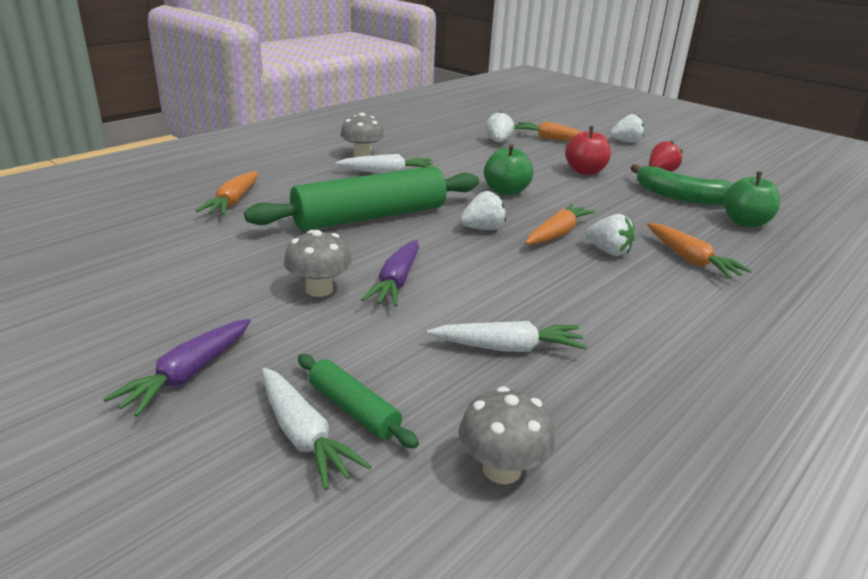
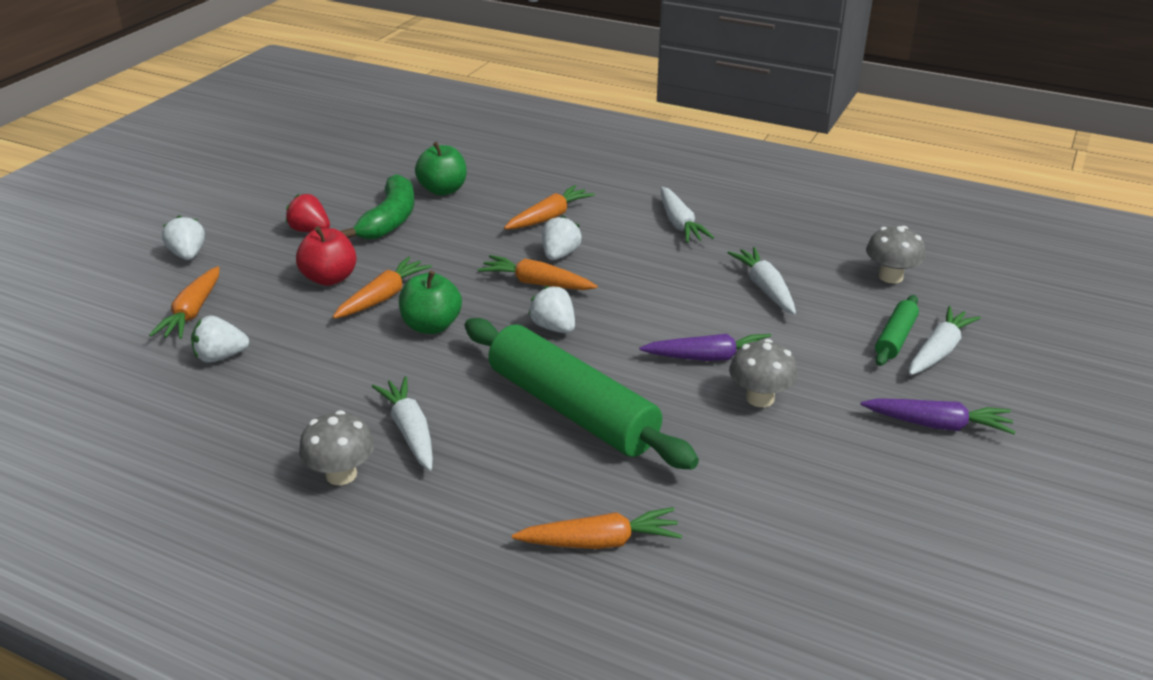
camera: 105 degrees left, 5 degrees up
(553, 182) = (383, 297): none -> orange carrot
(677, 331) = (680, 224): none -> white carrot

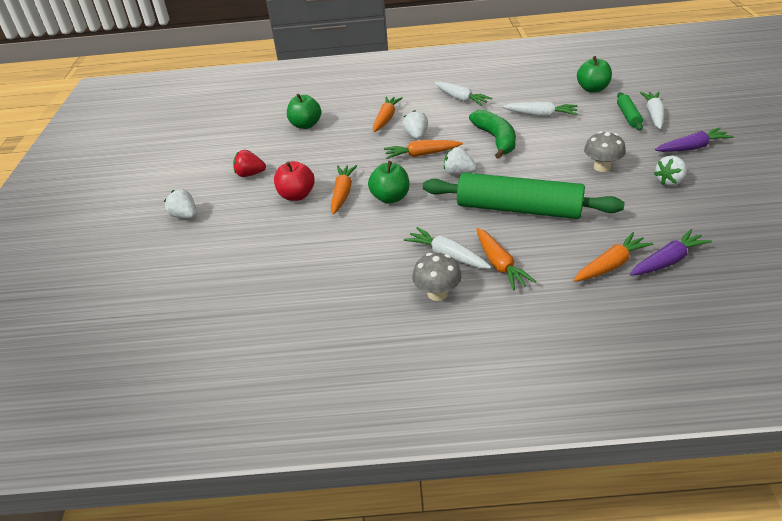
camera: 25 degrees left, 5 degrees up
(192, 313) = (231, 247): orange carrot -> orange carrot (500, 265)
(220, 356) = (282, 263): white strawberry -> white strawberry (669, 181)
(390, 220) = (293, 151): green banana -> green banana (496, 139)
(710, 357) = (555, 157): purple carrot -> purple carrot (668, 261)
(765, 288) = (541, 115): white carrot -> white carrot turned 150 degrees clockwise
(890, 277) = (592, 89): grey mushroom -> green apple

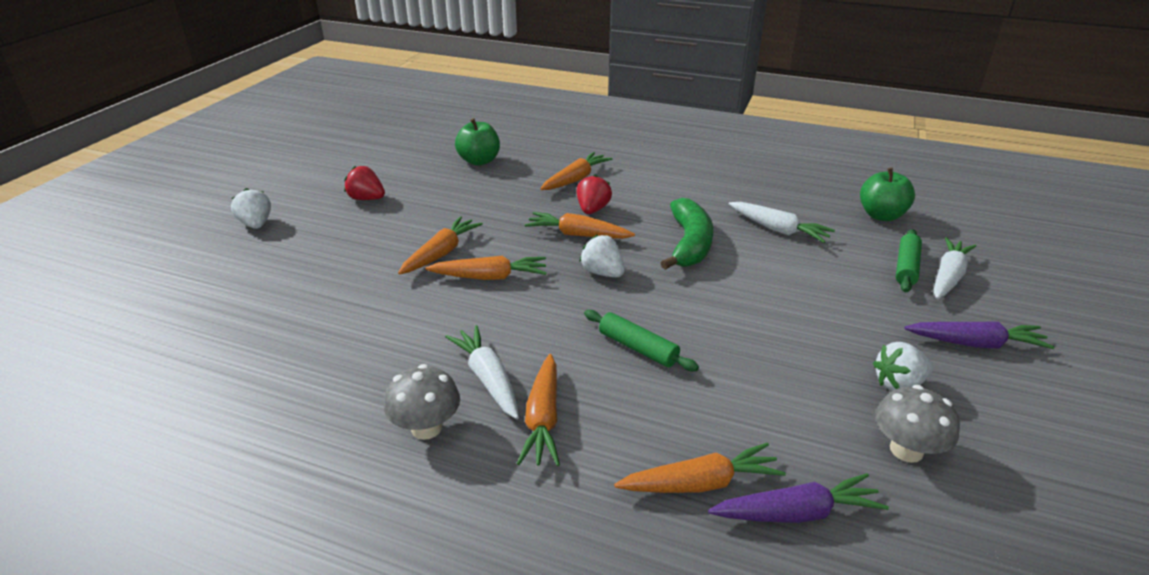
camera: 20 degrees right, 5 degrees down
(297, 195) = (390, 239): red apple -> none
(390, 198) = (490, 277): green apple -> orange carrot
(416, 136) = (592, 210): white strawberry -> red strawberry
(461, 99) = (689, 180): white carrot -> none
(518, 209) = (638, 348): green rolling pin -> green rolling pin, size x0.46
(602, 167) = (807, 328): grey mushroom -> grey mushroom (906, 450)

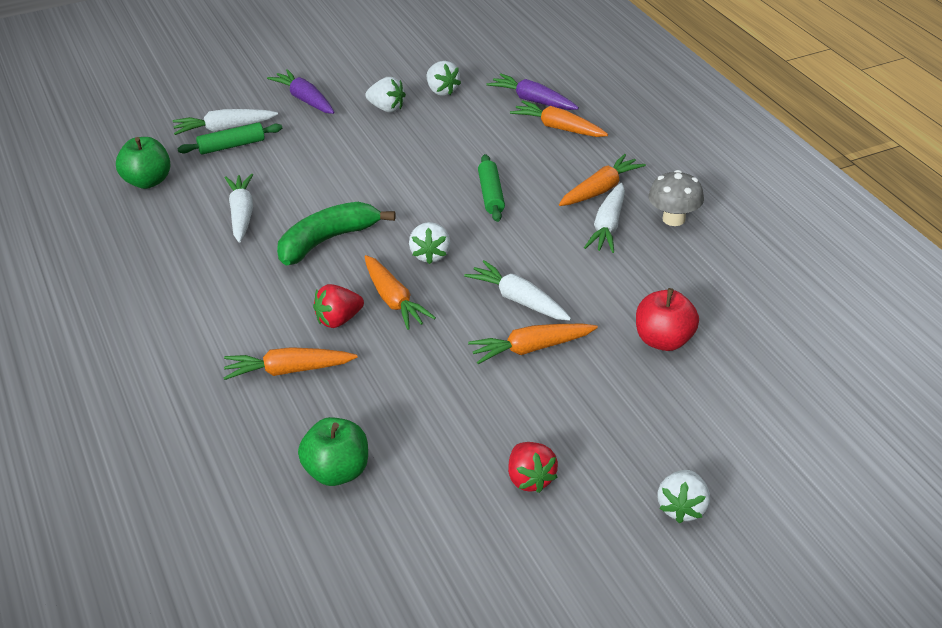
camera: 135 degrees left, 5 degrees up
(340, 305) = (664, 341): none -> red apple
(490, 277) = (518, 300): orange carrot -> white carrot
(906, 450) = (442, 91): grey mushroom -> white strawberry

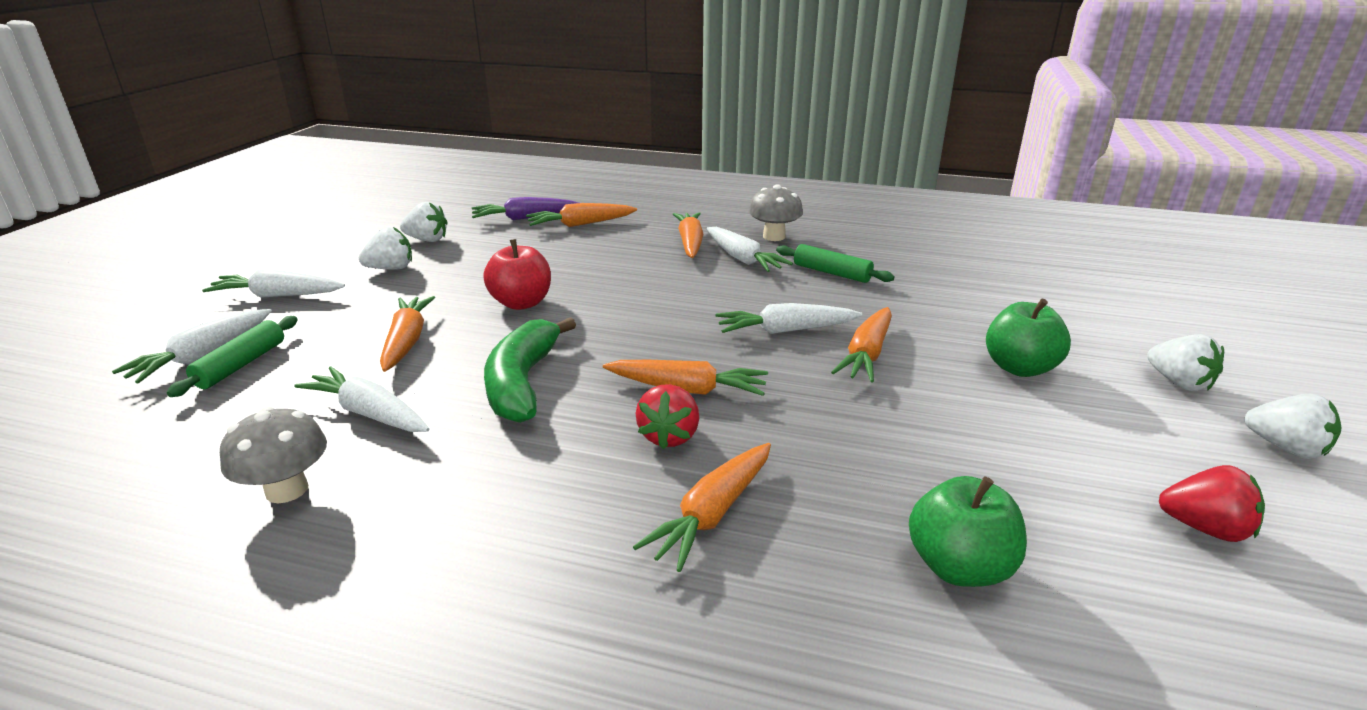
camera: 50 degrees left, 10 degrees down
(147, 181) = (156, 450): green apple -> green apple (1019, 368)
(164, 237) = (287, 490): none -> grey mushroom
(304, 99) = (277, 295): purple carrot -> white carrot
(317, 175) = (407, 341): none -> orange carrot
(430, 255) = (648, 341): white strawberry -> white strawberry (1285, 448)
(491, 195) = (613, 280): green rolling pin -> green rolling pin (832, 273)
(530, 479) = (1078, 439): red strawberry -> red strawberry (1205, 528)
(664, 341) = (927, 299): red apple -> red apple (521, 303)

